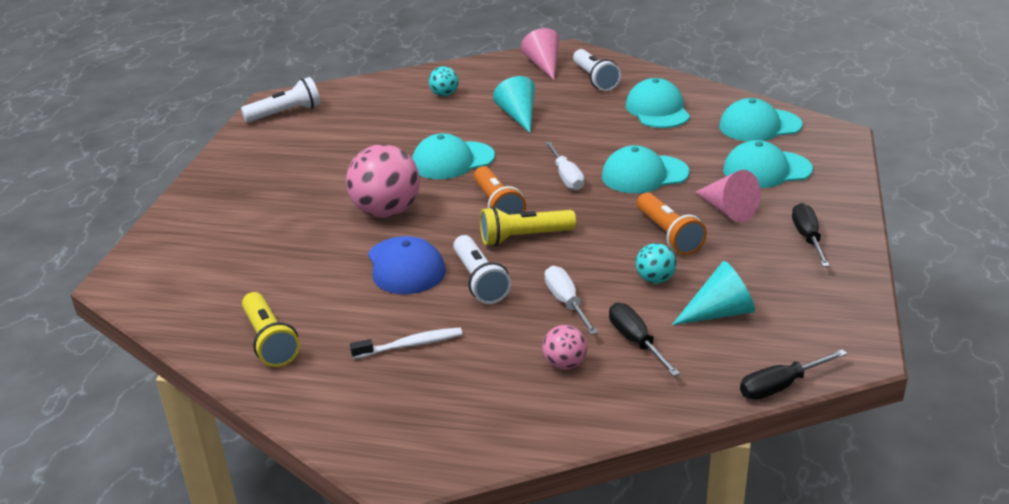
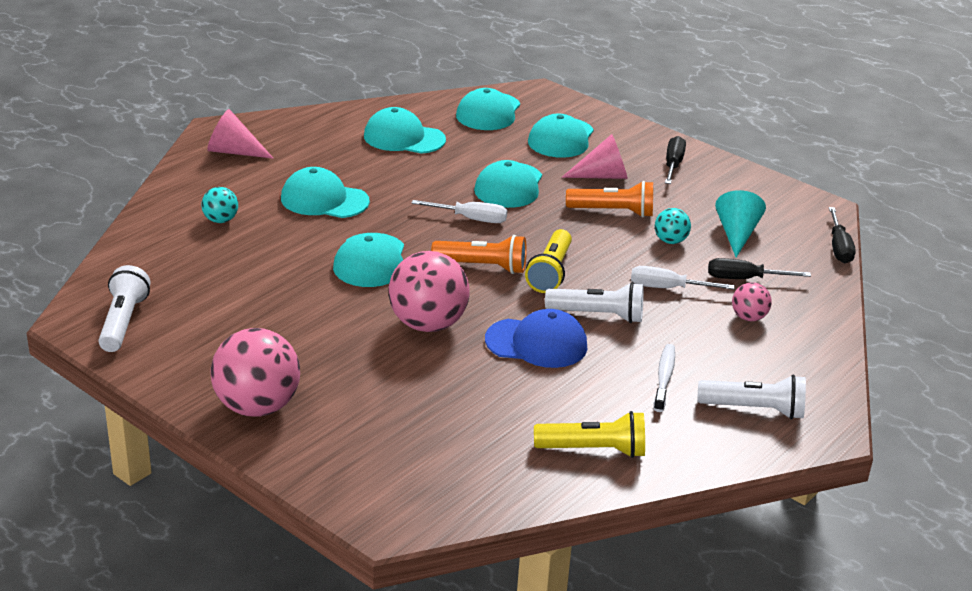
camera: 65 degrees left, 0 degrees up
(223, 188) = (257, 407): none -> pink ball
(518, 116) = (324, 200): turquoise cone -> turquoise cap
(594, 79) = (302, 141): white flashlight -> white flashlight (754, 409)
(807, 238) = (673, 164): black screwdriver -> black screwdriver turned 75 degrees clockwise

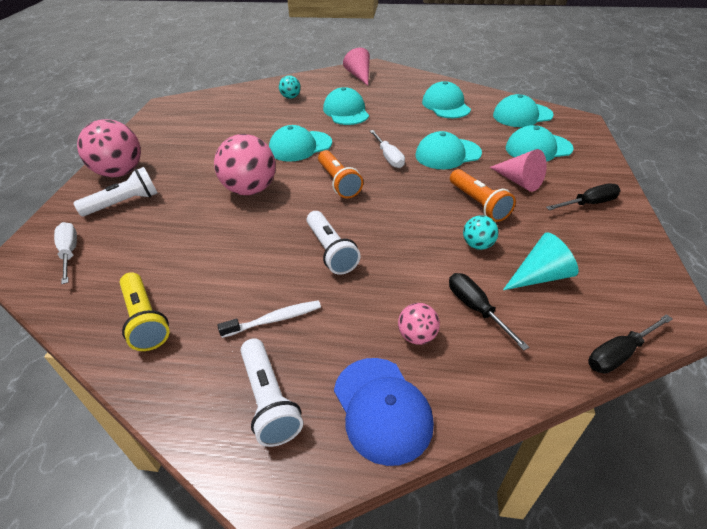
camera: 60 degrees right, 10 degrees up
(123, 322) = (173, 113): white flashlight -> white flashlight (124, 203)
(536, 343) = (267, 238): blue cap -> blue cap (382, 409)
(550, 272) = (363, 209): yellow flashlight -> none
(667, 288) = (407, 270): white screwdriver -> white screwdriver (69, 252)

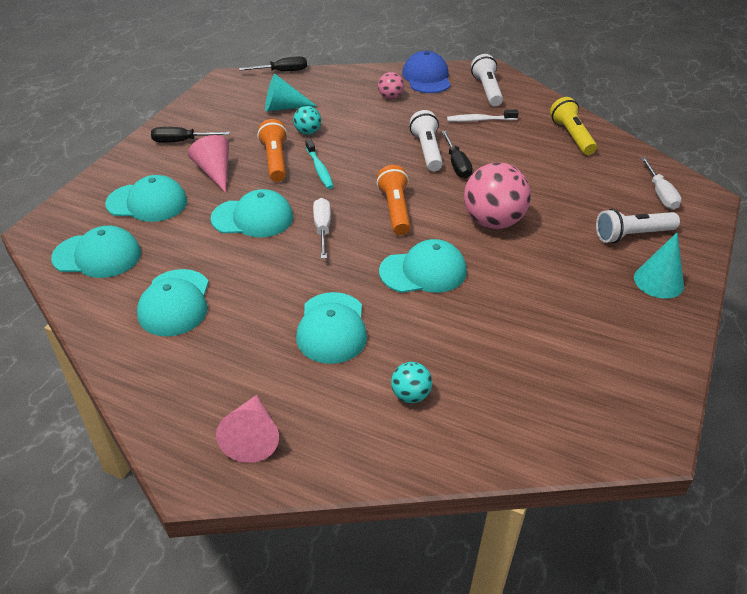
camera: 165 degrees left, 0 degrees up
(120, 172) = (658, 281): pink ball -> turquoise cone
(429, 204) = (319, 169): none -> turquoise toothbrush
(475, 308) = (343, 101): black screwdriver -> black screwdriver (457, 165)

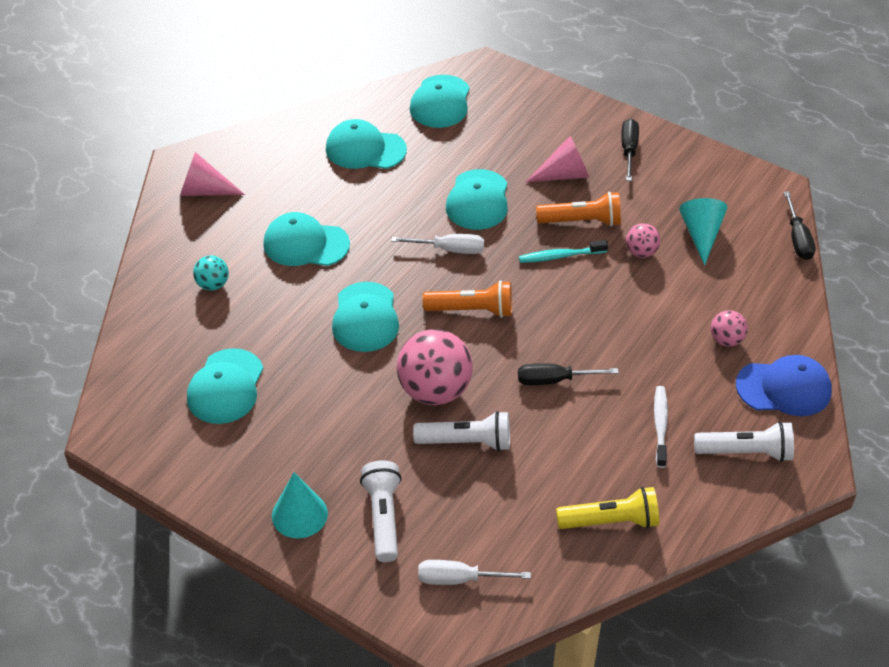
camera: 100 degrees right, 5 degrees up
(147, 202) = (516, 129): turquoise cap -> turquoise cap (225, 387)
(307, 132) = (641, 252): turquoise ball -> pink ball
(427, 151) = (588, 357): white flashlight -> white flashlight (466, 442)

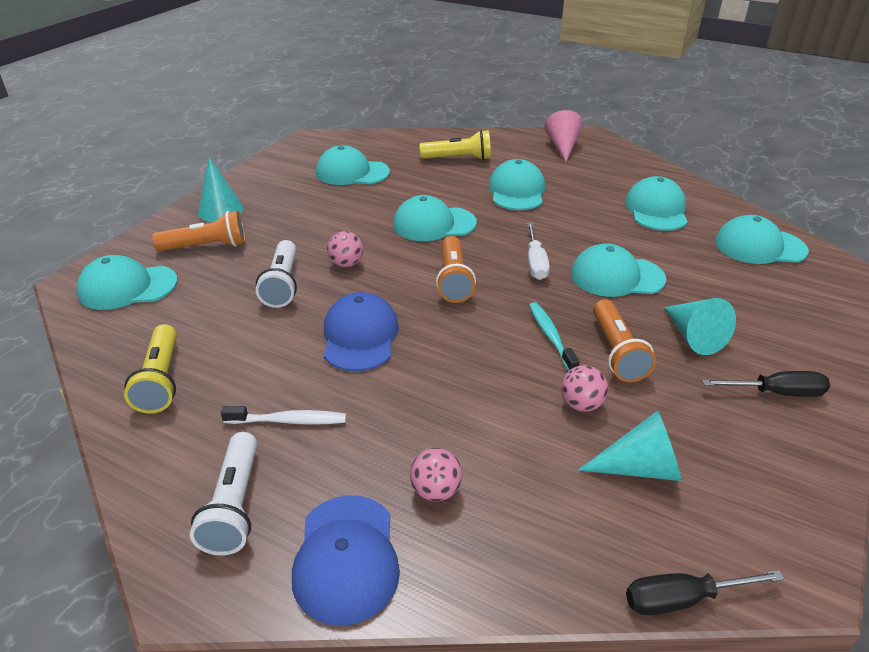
camera: 85 degrees right, 10 degrees down
(213, 284) = (458, 159): turquoise ball -> yellow flashlight
(383, 517) = (206, 246): white flashlight -> orange flashlight
(434, 391) = (346, 264): pink ball -> pink ball, size x0.50
(459, 579) = (127, 287): white screwdriver -> turquoise cap
(554, 380) = (360, 336): black screwdriver -> blue cap
(564, 175) = (693, 336): pink cone -> turquoise cone

